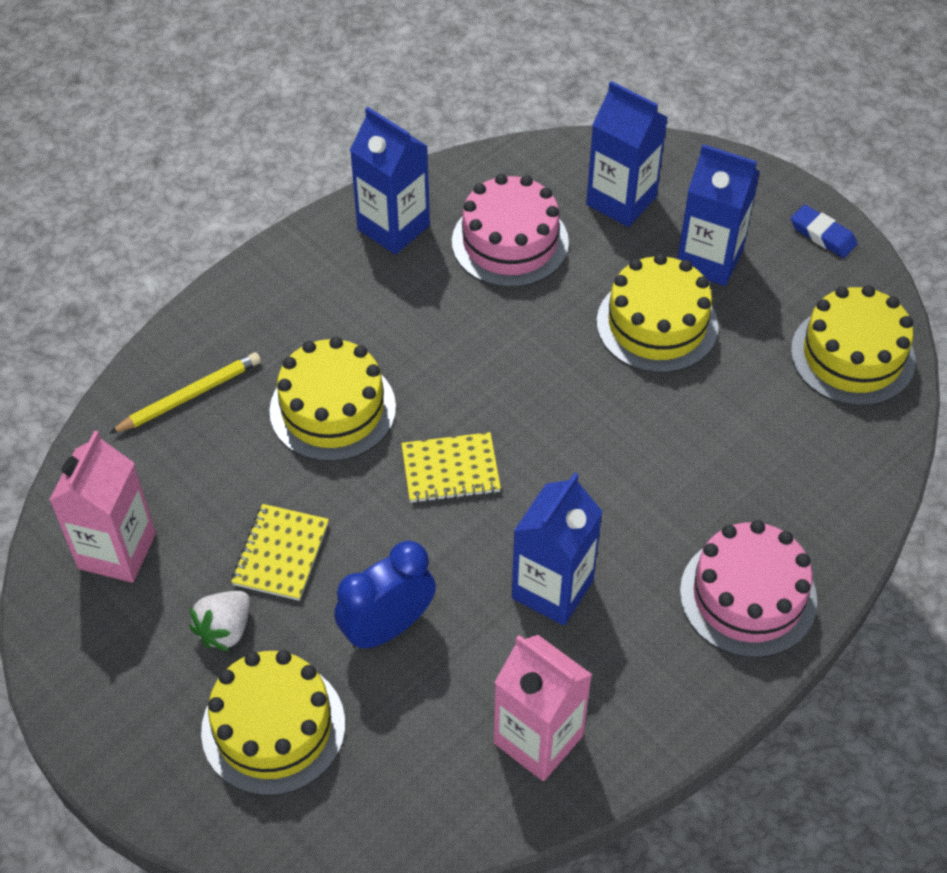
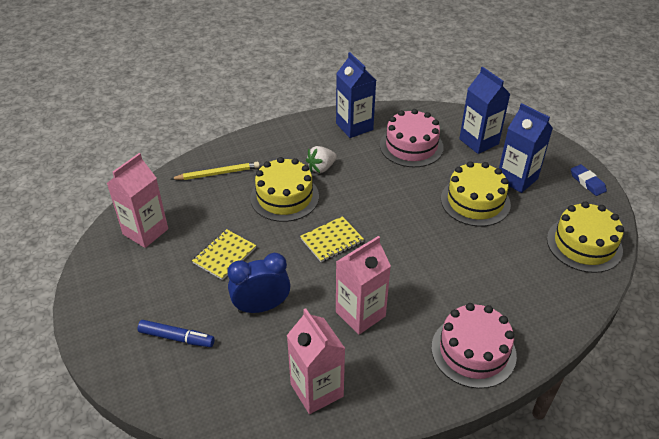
camera: 20 degrees right, 10 degrees down
(225, 629) = (178, 283): white strawberry -> white strawberry (321, 168)
(273, 727) = (177, 338): yellow cake -> blue marker
(450, 470) = (332, 240): yellow notebook -> yellow notebook turned 45 degrees counterclockwise
(552, 589) = (360, 314): blue carton -> pink carton

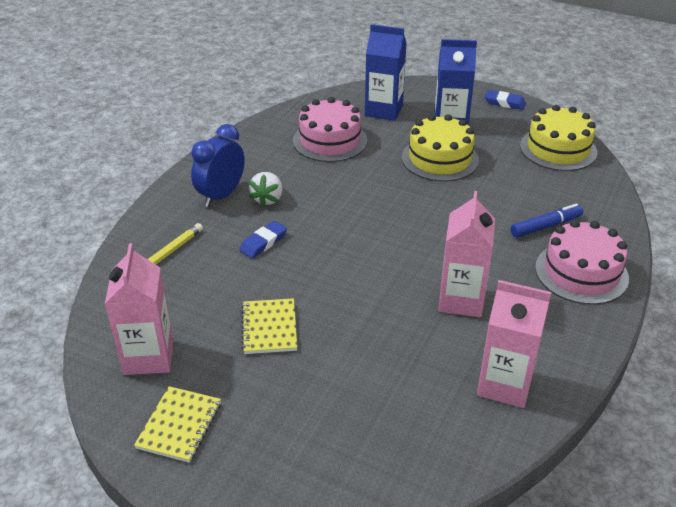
camera: 40 degrees left, 5 degrees down
(177, 338) = (318, 431): blue marker -> blue marker (546, 226)
(261, 307) = (366, 350): blue clock -> blue clock (221, 195)
(284, 197) = (263, 242): yellow cake -> blue eraser
(332, 240) = (358, 255): yellow notebook -> yellow notebook (179, 425)
(354, 126) = (254, 148): blue carton -> none

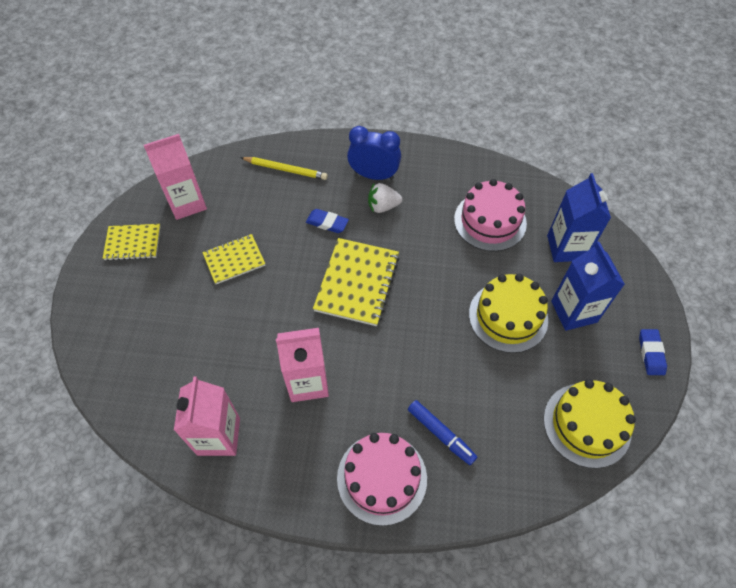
camera: 70 degrees right, 20 degrees up
(355, 239) = (357, 283): none -> yellow notebook

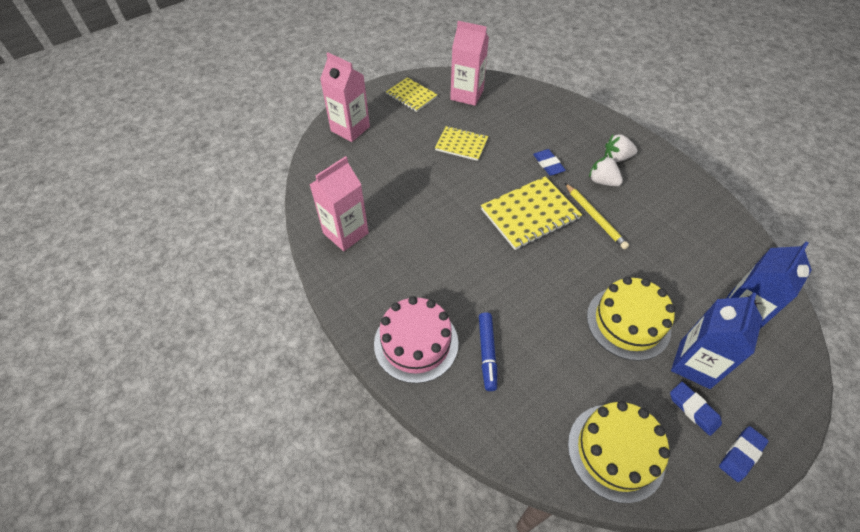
camera: 45 degrees right, 5 degrees down
(285, 169) = (553, 115): yellow pencil -> yellow pencil (595, 217)
(308, 382) = (431, 247): pink carton -> pink carton (350, 129)
(374, 175) = (616, 158): blue clock -> white strawberry
(490, 221) = (684, 248): pink cake -> none
(601, 347) = (693, 409): none -> blue eraser

